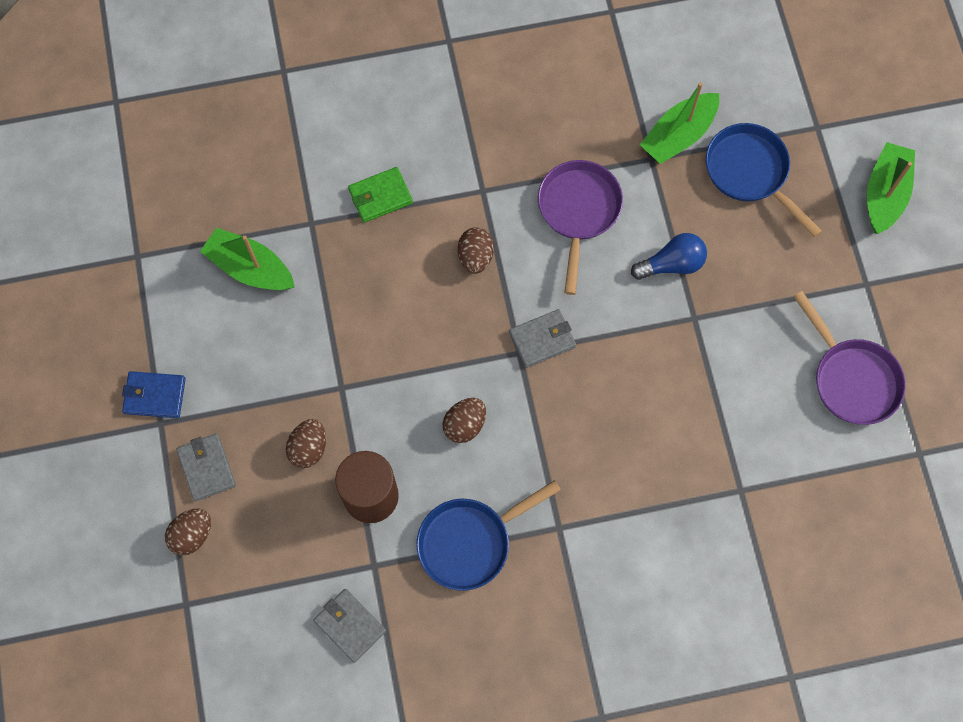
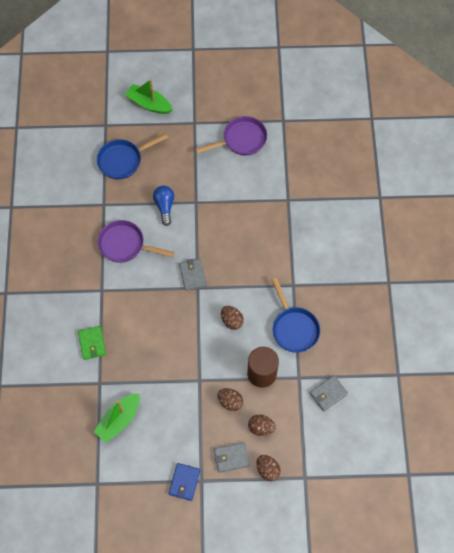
camera: 80 degrees left, 5 degrees down
(475, 257) = (139, 300): brown egg -> brown egg (261, 427)
(678, 135) = (93, 189): green boat -> none

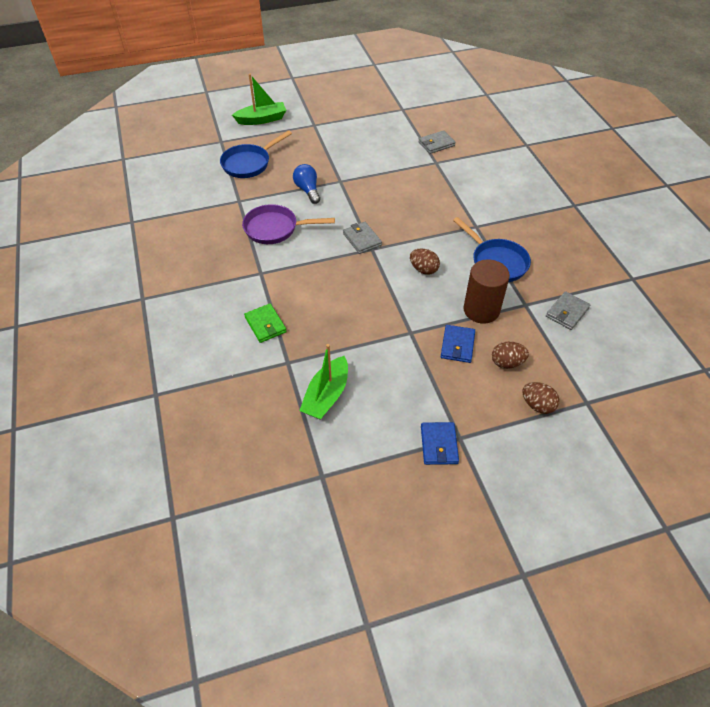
camera: 15 degrees left, 15 degrees down
(149, 104) = (262, 119): green boat -> green boat turned 150 degrees clockwise
(230, 402) = (457, 345): brown egg -> blue wallet
(231, 457) = (486, 403): grey wallet -> grey wallet (436, 144)
(241, 140) = (367, 129): purple pan -> none

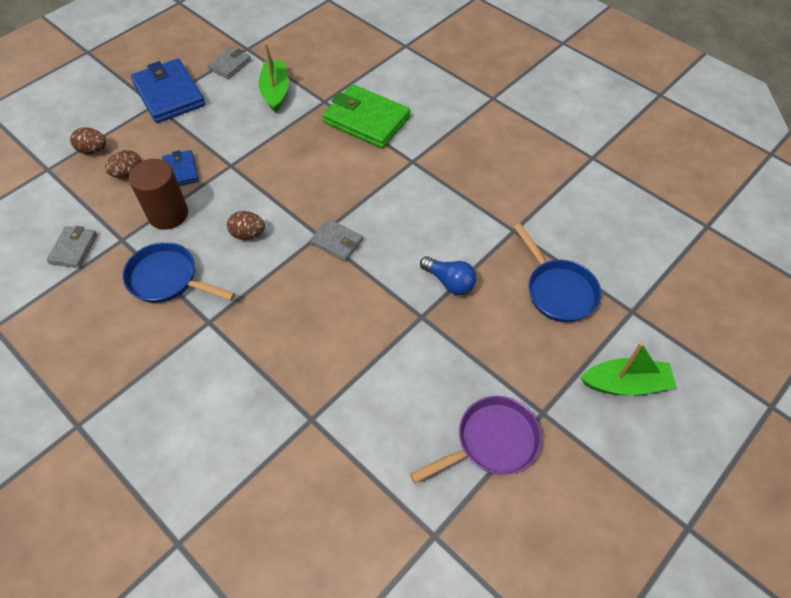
camera: 150 degrees right, 5 degrees up
(249, 163) = (558, 290): blue pan -> blue pan turned 135 degrees clockwise
(262, 119) = (625, 384): green boat -> green boat turned 135 degrees counterclockwise
(265, 325) = (366, 120): green wallet -> green wallet, size x1.87
(275, 229) = (441, 213): purple pan -> purple pan (491, 442)
(436, 144) = (330, 464): grey wallet -> grey wallet (230, 65)
(439, 445) = (169, 94): blue wallet -> blue wallet, size x1.87

